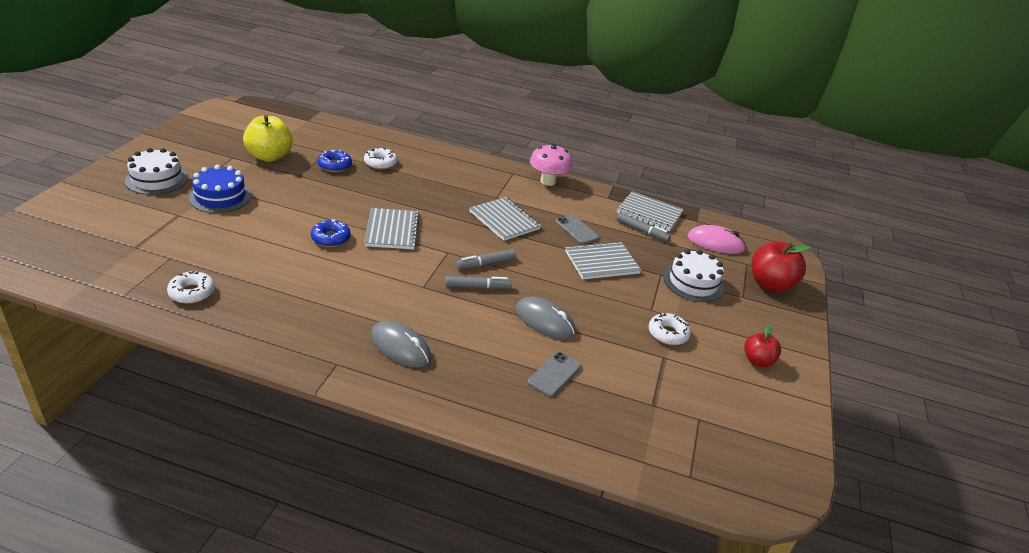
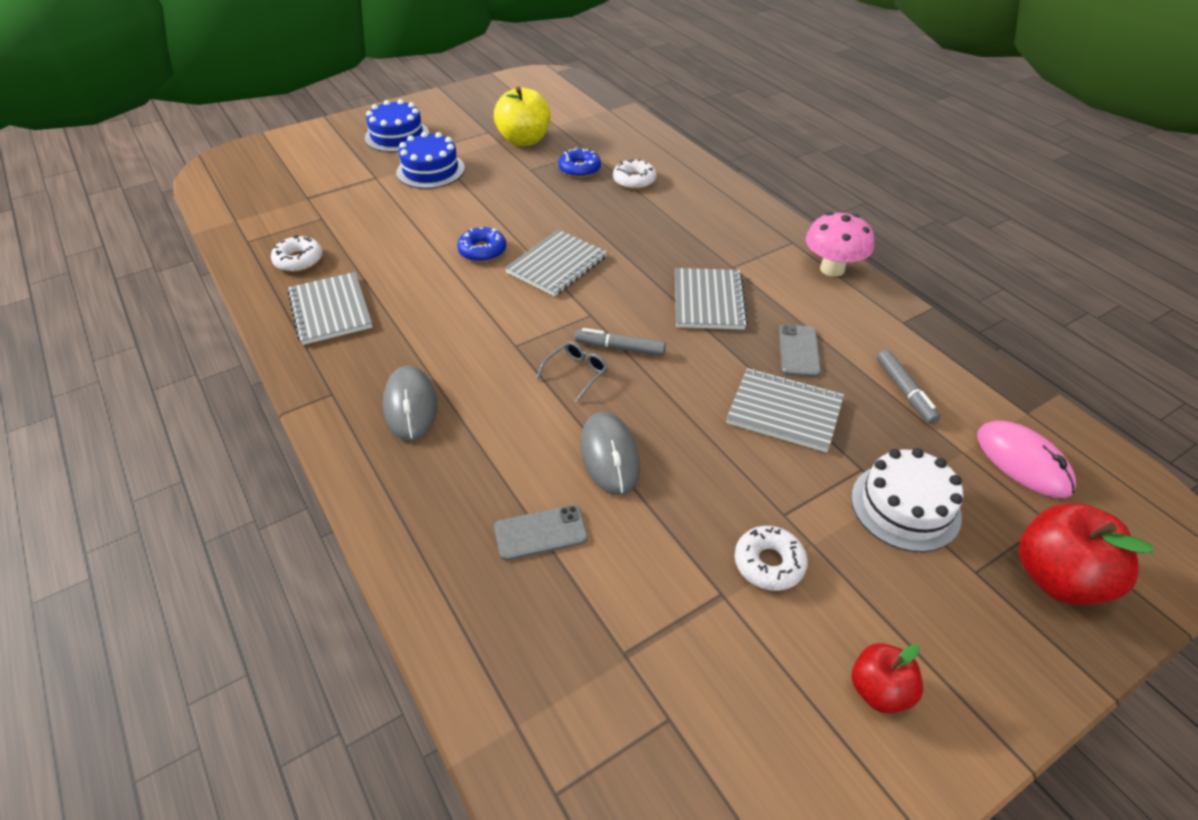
camera: 45 degrees right, 10 degrees up
(157, 179) = (397, 136): white cake -> blue cake
(478, 287) = (576, 373): grey marker -> grey glasses
(649, 213) = (950, 369): grey notebook -> grey notebook (330, 310)

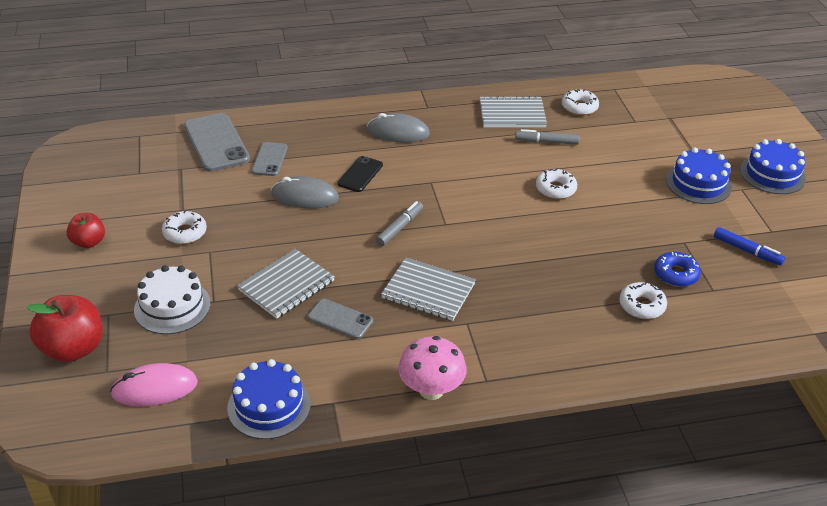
camera: 110 degrees right, 5 degrees down
(482, 251) = (555, 189): blue donut -> white donut
(524, 140) = (747, 251): yellow apple -> blue marker
(526, 633) = (216, 143): none -> grey phone
(530, 415) = (360, 174): none -> black phone
(556, 265) = (518, 222): grey notebook -> none
(576, 373) = (386, 202): grey glasses -> none
(905, 392) = (260, 359): grey marker -> grey marker (546, 142)
(950, 363) = (269, 406): none -> blue cake

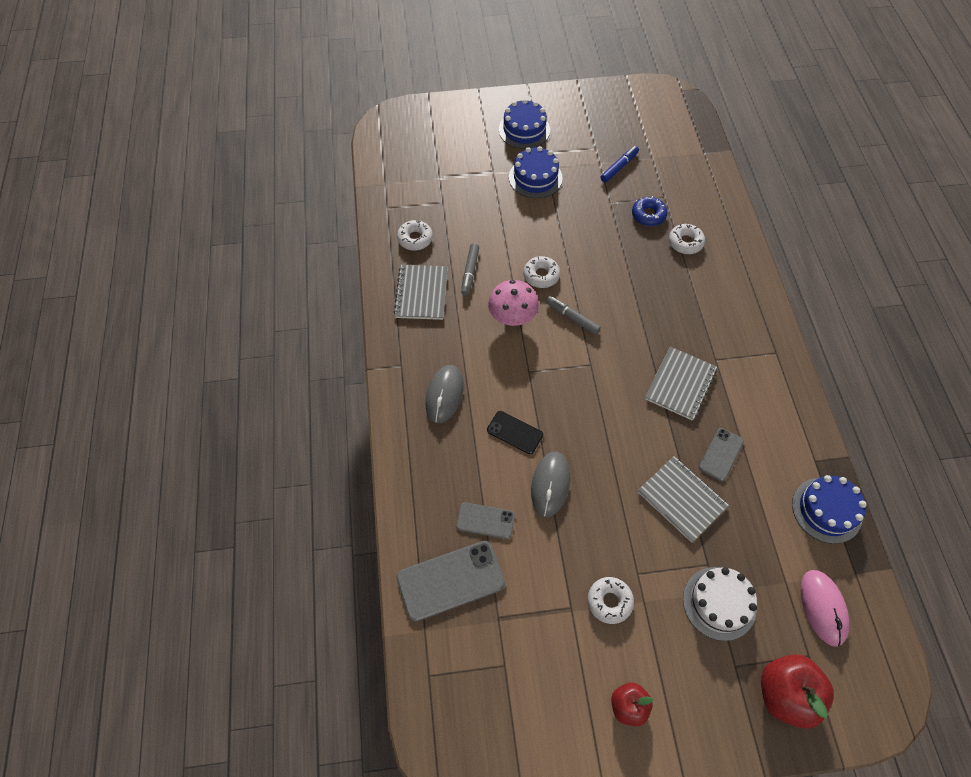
camera: 85 degrees left, 20 degrees up
(400, 228) = (597, 401): grey marker -> grey marker (572, 318)
(431, 390) = (791, 390): pink mushroom -> pink mushroom (512, 318)

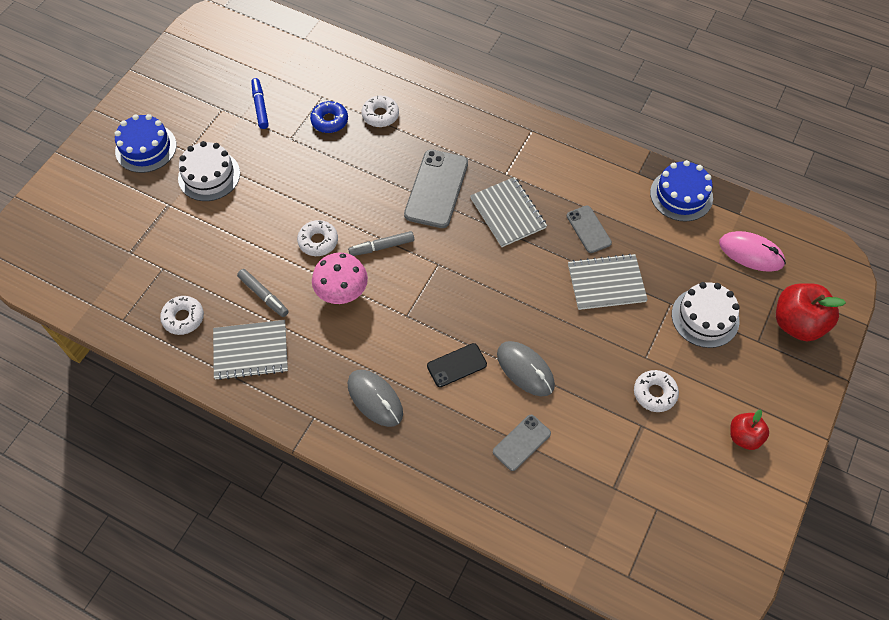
camera: 55 degrees left, 0 degrees up
(421, 293) = (251, 351): grey notebook -> grey notebook turned 45 degrees counterclockwise
(450, 581) = (556, 506): grey phone -> grey phone (436, 189)
(535, 177) = (209, 175): blue cake -> white cake

